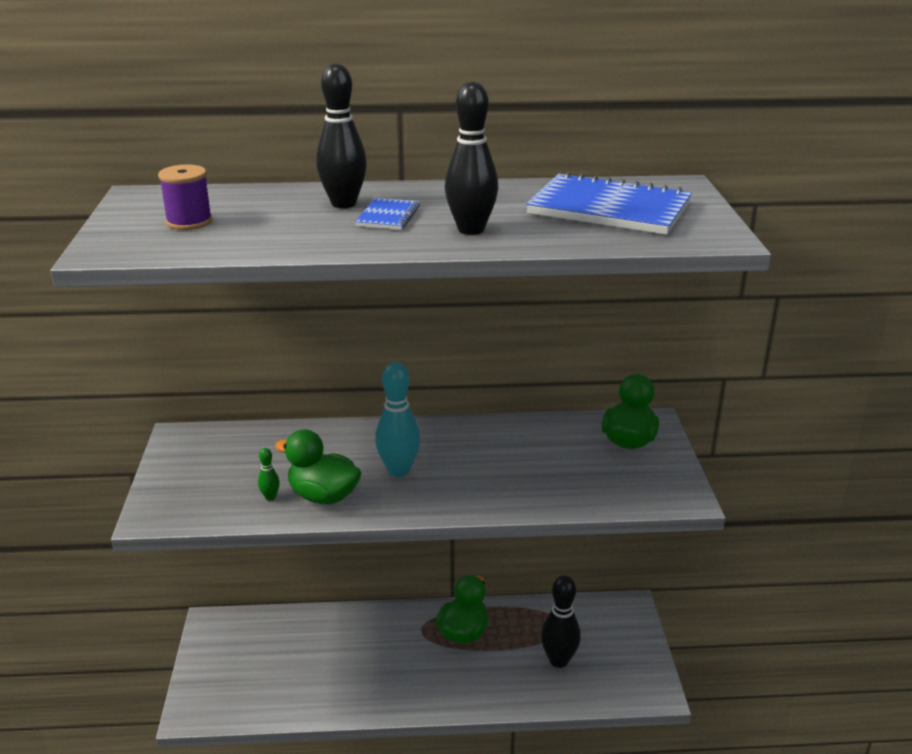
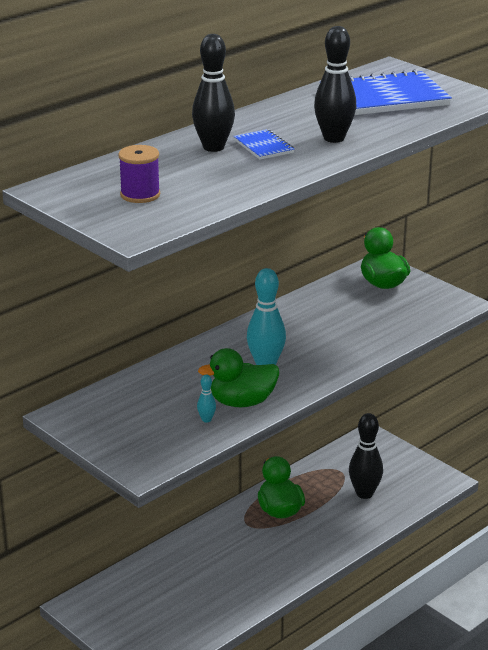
camera: 40 degrees left, 0 degrees up
(270, 497) = (206, 419): green bowling pin -> turquoise bowling pin

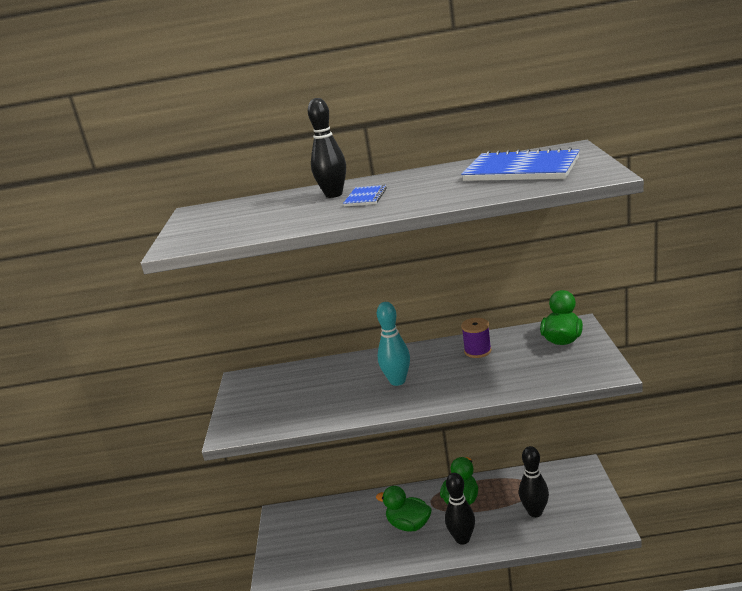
camera: 45 degrees right, 5 degrees down
(140, 195) = (230, 221): purple spool -> purple spool (477, 351)
(206, 419) = (309, 410): turquoise bowling pin -> none
(242, 402) = (346, 405): green duck -> green duck (409, 525)
(334, 138) = (424, 197): black bowling pin -> black bowling pin (462, 539)

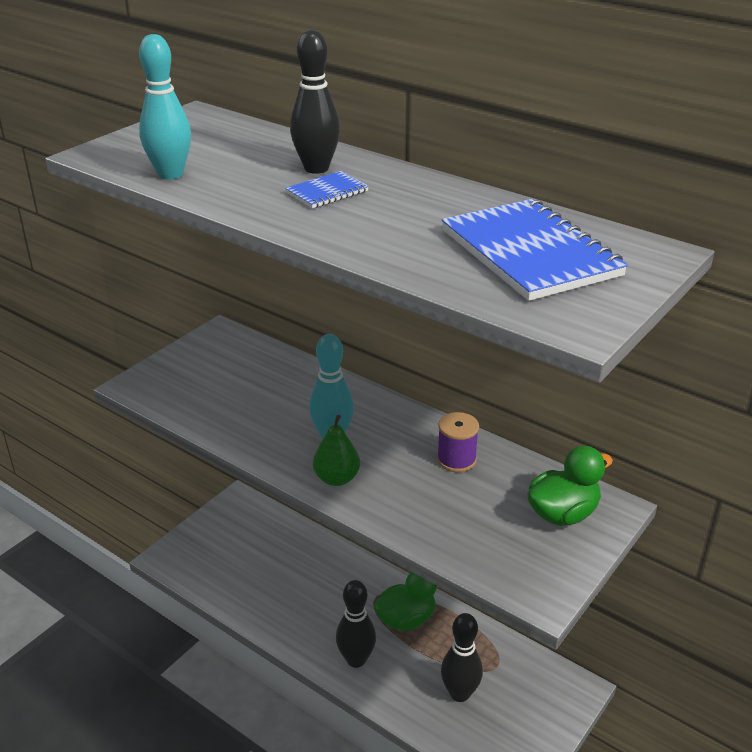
camera: 35 degrees right, 10 degrees up
(252, 230) = (170, 174): none -> turquoise bowling pin
(409, 525) = (328, 603): green duck -> none
(432, 395) = (337, 478): none -> green pear

